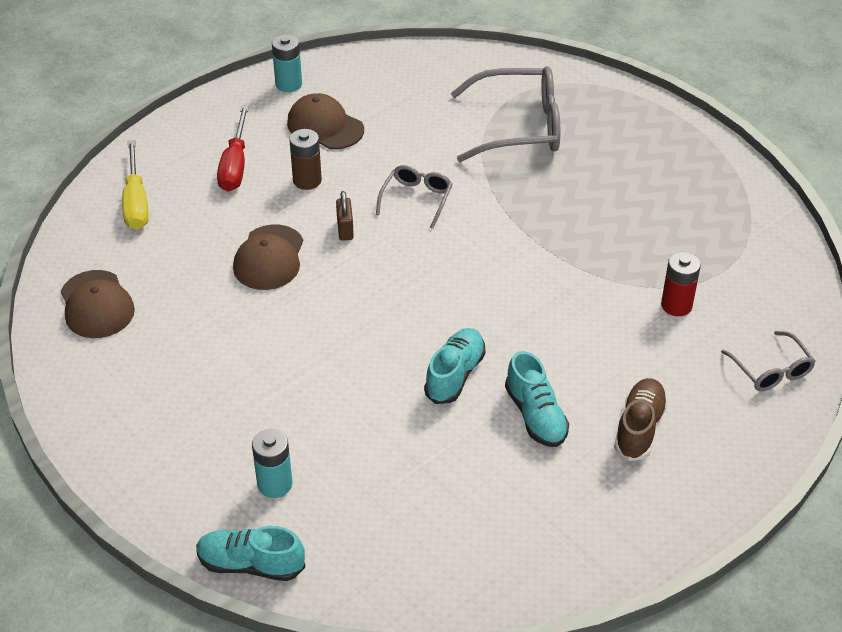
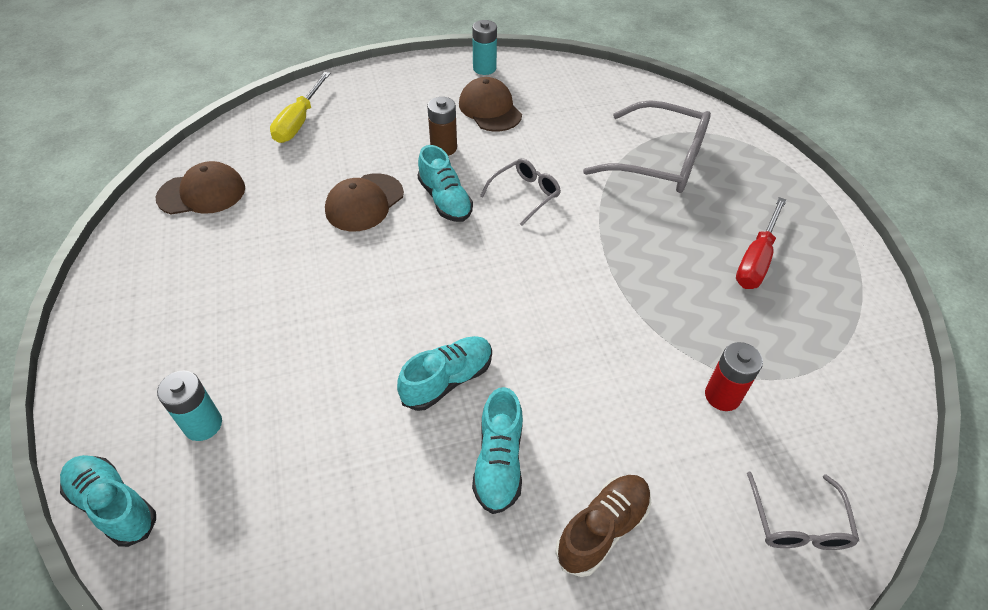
camera: 25 degrees right, 5 degrees up
(96, 305) = (202, 193): brown cap -> brown cap turned 105 degrees counterclockwise
(235, 165) = (396, 117): red screwdriver -> red screwdriver (756, 259)
(345, 229) = (445, 200): brown padlock -> turquoise shoe

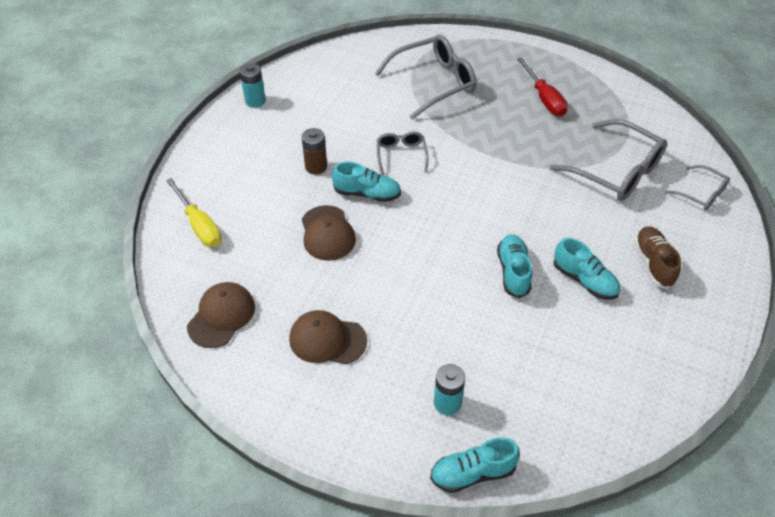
camera: 50 degrees left, 0 degrees up
(490, 109) = (302, 123): brown cap -> brown cap (327, 340)
(722, 396) = (616, 171): red battery -> grey glasses

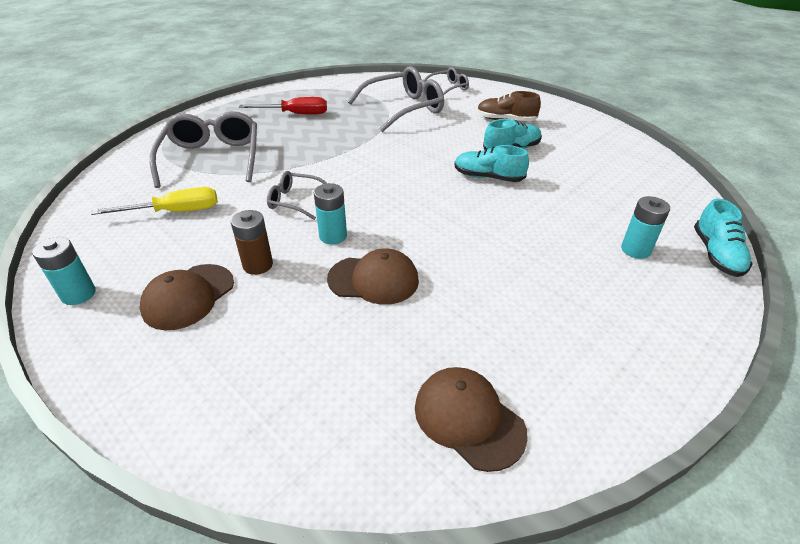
camera: 70 degrees left, 10 degrees down
(199, 225) = (273, 412): yellow screwdriver -> yellow screwdriver (175, 212)
(327, 340) = (538, 316): brown cap -> brown cap (188, 296)
(367, 193) = (333, 236): turquoise shoe -> turquoise battery

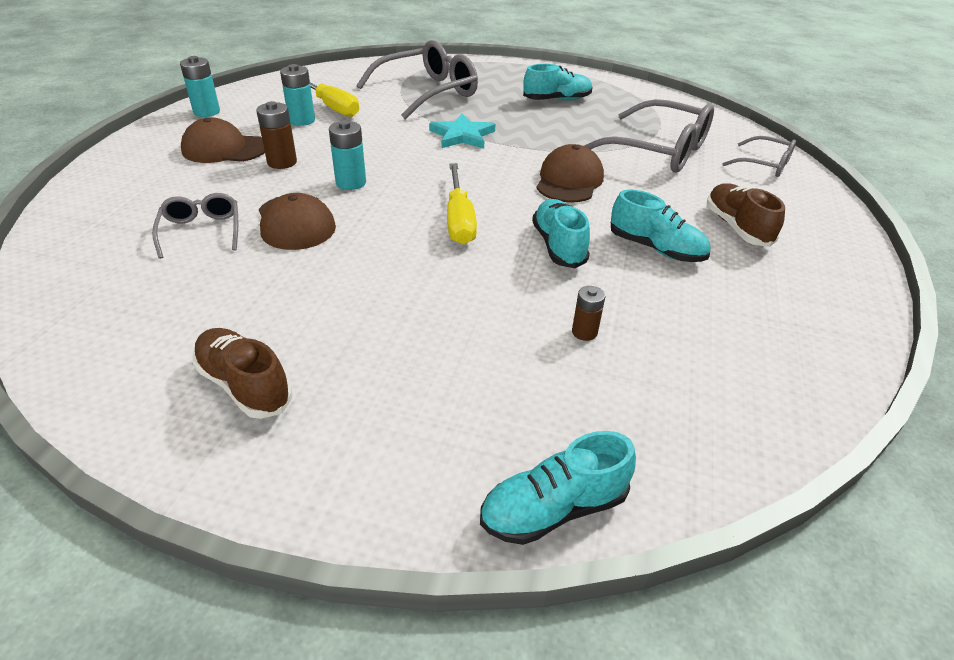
camera: 60 degrees right, 0 degrees up
(295, 114) = (557, 100): red screwdriver -> turquoise shoe
(295, 201) = (393, 148): grey glasses -> grey glasses (201, 231)
(307, 166) = (462, 135): none -> turquoise star
(430, 203) = (459, 220): none -> yellow screwdriver
(468, 419) = (120, 323): brown cap -> brown cap (569, 180)
(579, 198) = (584, 332): none -> brown battery
(583, 351) = (245, 385): none -> brown shoe
(635, 250) = (492, 407): turquoise battery -> turquoise battery (302, 120)

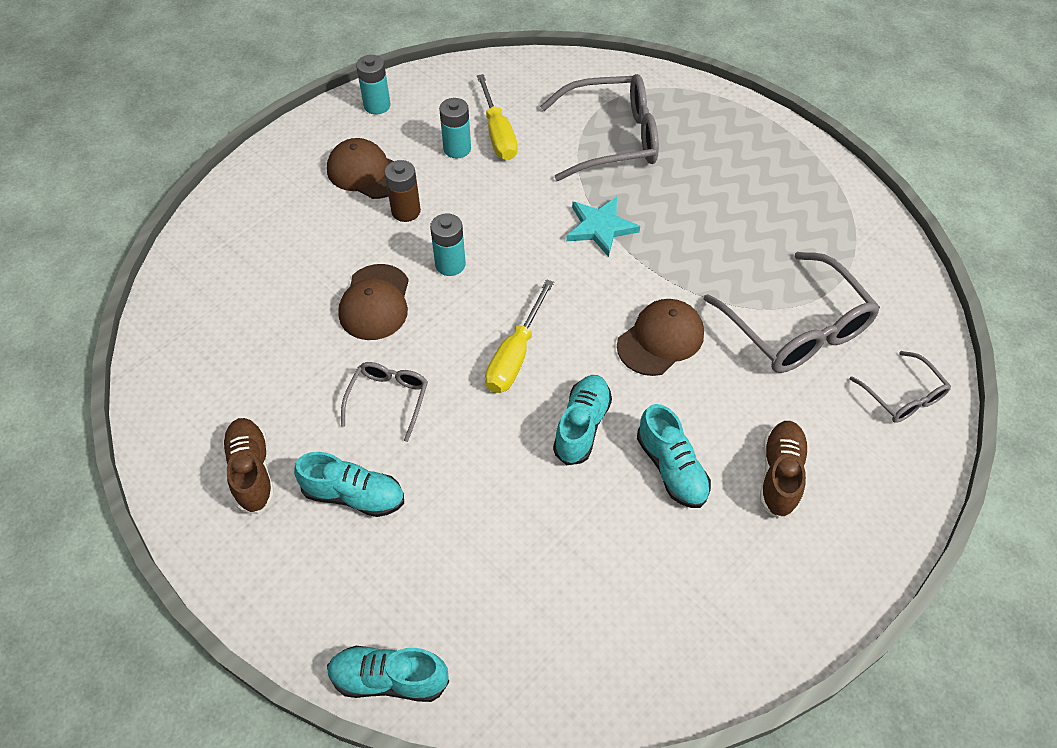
camera: 30 degrees right, 15 degrees up
(201, 231) = (297, 285): grey glasses -> grey glasses (388, 399)
(557, 100) = (749, 198): turquoise shoe -> turquoise shoe (354, 495)
(584, 332) = (528, 536): brown battery -> none

